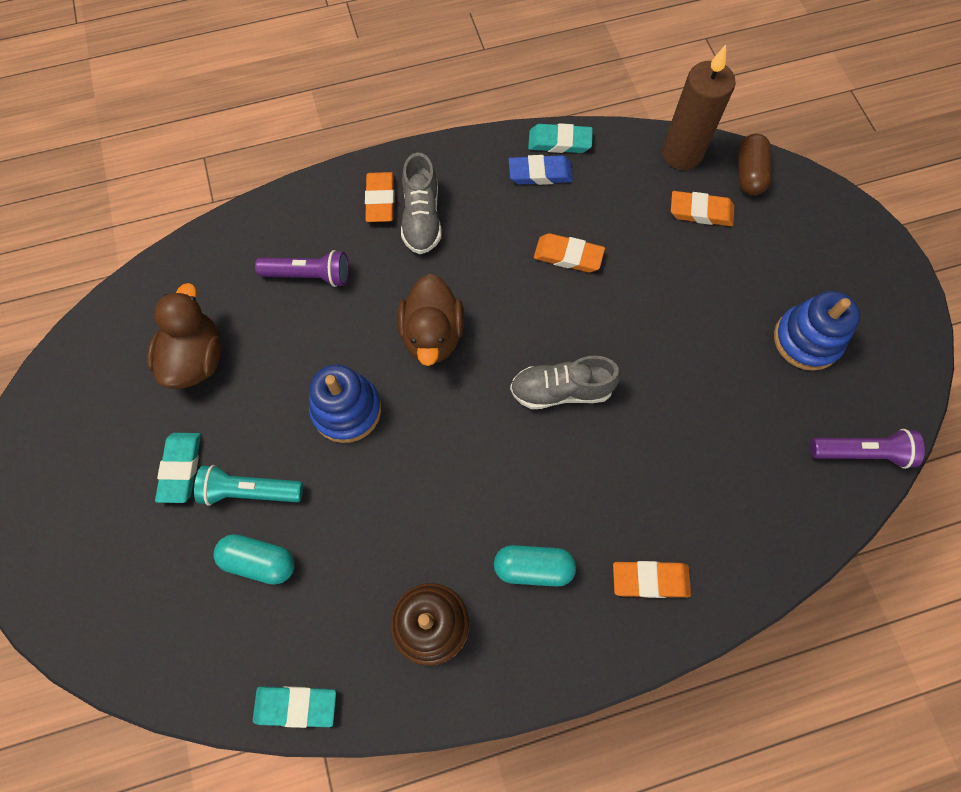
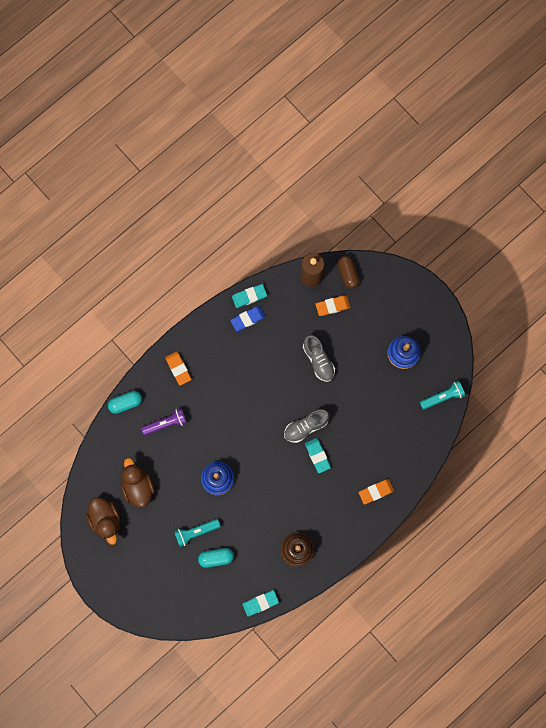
camera: 25 degrees left, 10 degrees up
(181, 468) = (161, 536): turquoise eraser -> turquoise eraser (317, 455)
(421, 218) = (203, 369): grey shoe -> grey shoe (318, 360)
(432, 335) = (237, 427): brown duck -> brown duck (106, 520)
(533, 568) = (327, 508): turquoise capsule -> turquoise capsule (125, 403)
(568, 255) = (280, 358): orange eraser -> none
(861, 452) = (443, 397): purple flashlight -> turquoise flashlight

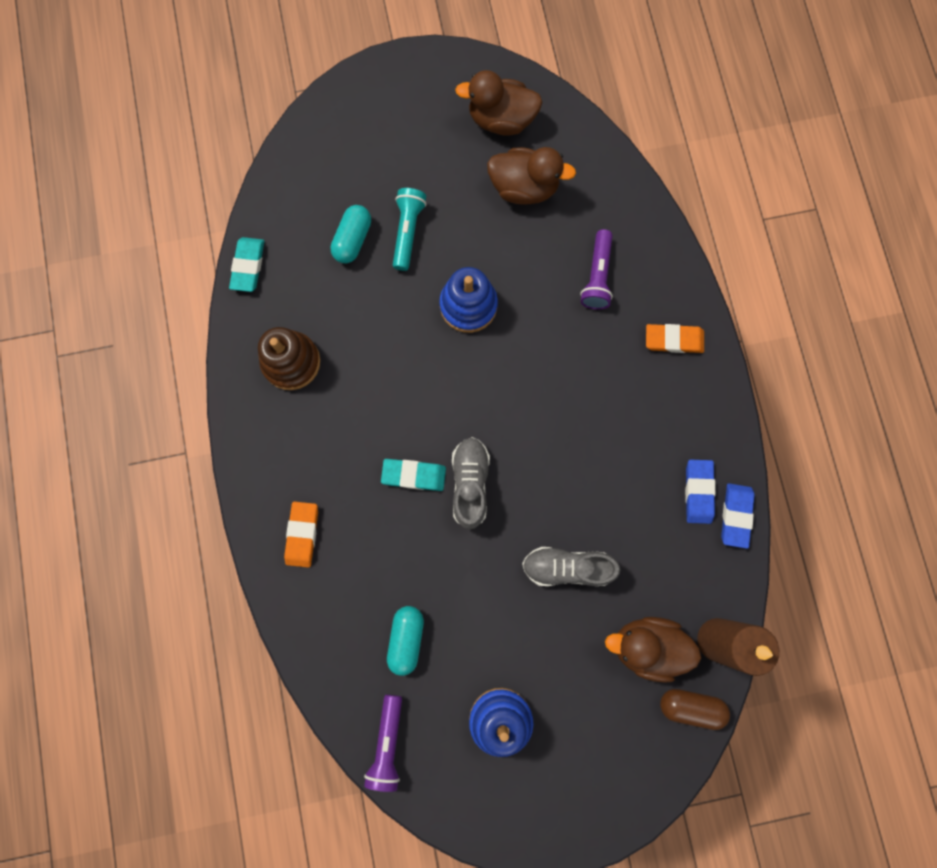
camera: 120 degrees right, 0 degrees up
(125, 403) = (661, 235): turquoise capsule -> turquoise capsule (406, 639)
(249, 296) = (736, 515): turquoise eraser -> blue eraser
(332, 306) = (646, 646): orange eraser -> brown duck
(443, 397) = (388, 743): turquoise flashlight -> purple flashlight

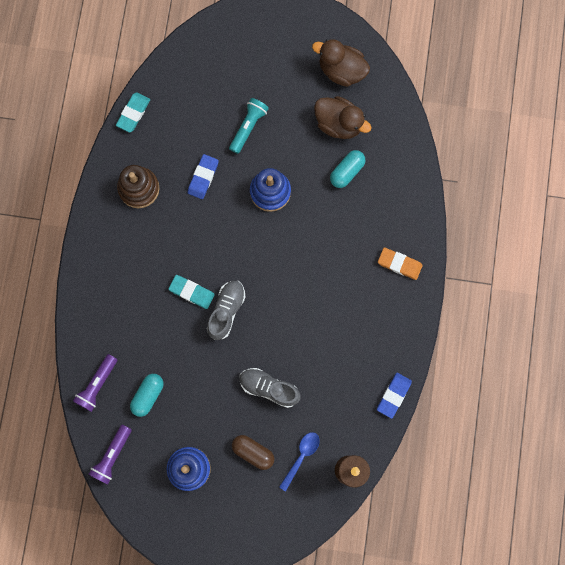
camera: 20 degrees right, 0 degrees up
(302, 534) = (105, 304): orange eraser -> none
(353, 240) = (209, 120): turquoise capsule -> turquoise capsule (347, 172)
(597, 276) = (364, 203): purple flashlight -> purple flashlight (97, 385)
(646, 646) = (301, 457): brown duck -> blue spoon
(690, 706) = (314, 505): brown capsule -> brown capsule (253, 452)
(698, 492) = (375, 371): blue eraser -> blue eraser (203, 177)

